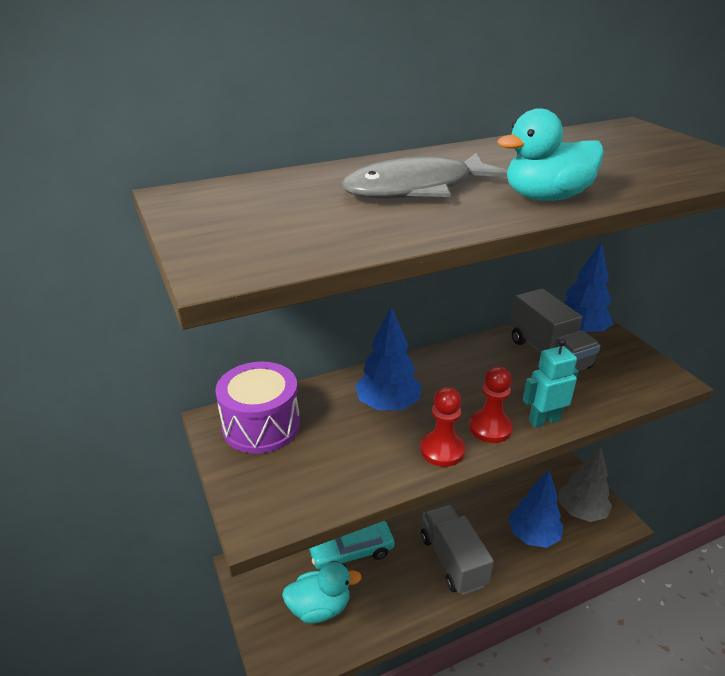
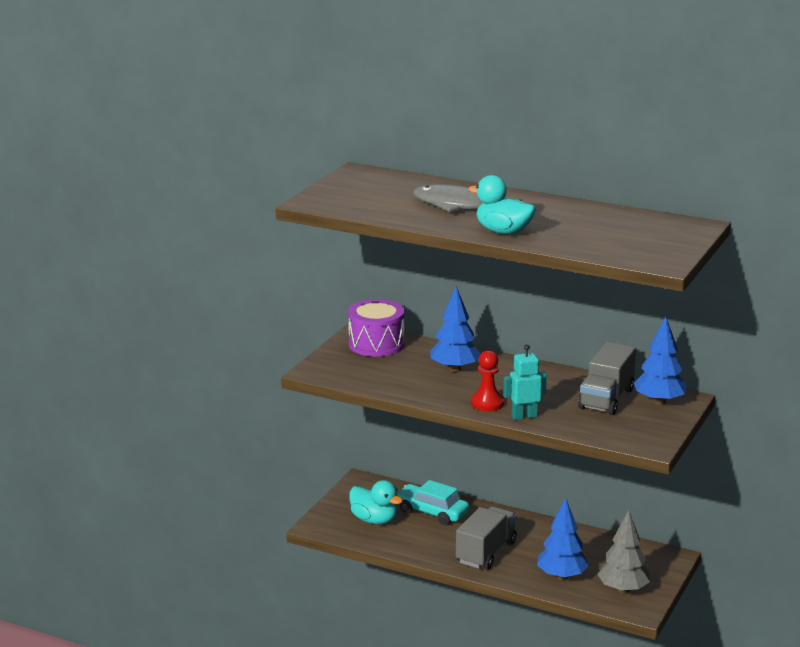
camera: 50 degrees right, 10 degrees down
(442, 450) = (442, 396): red pawn -> none
(544, 420) = (524, 416): turquoise robot -> turquoise robot turned 45 degrees counterclockwise

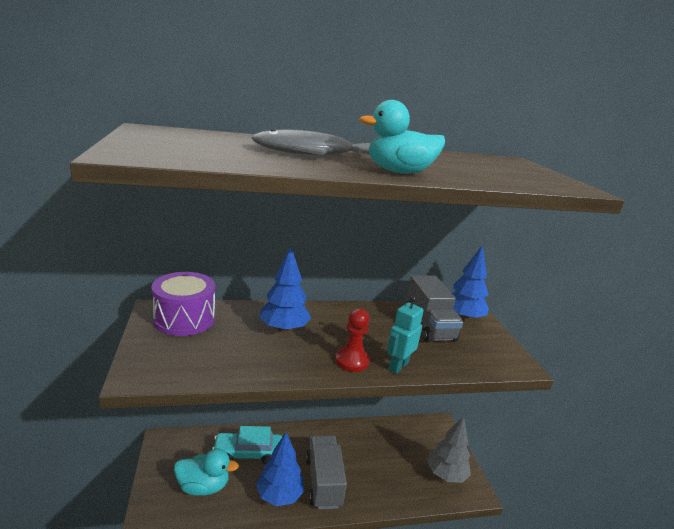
camera: 40 degrees left, 0 degrees up
(561, 576) = (397, 481): blue tree -> blue tree (279, 495)

